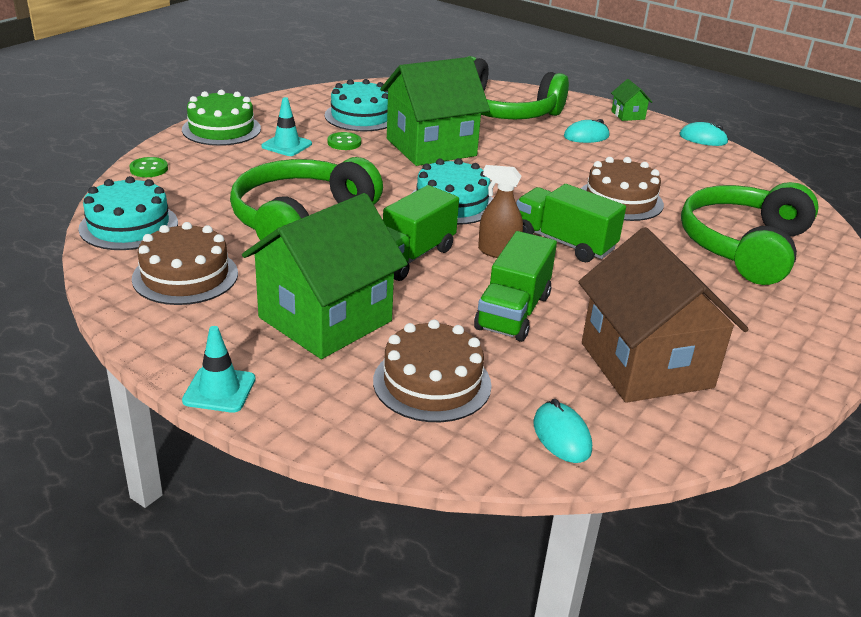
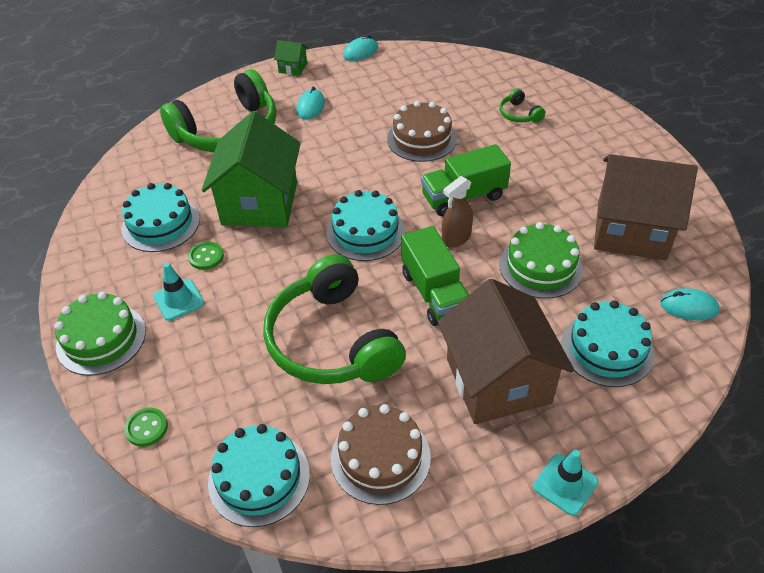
camera: 55 degrees left, 15 degrees up
(325, 319) = (498, 381): green house -> brown house
(432, 383) = (607, 349): brown cake -> turquoise cake
(513, 312) = (540, 267): green truck -> green cake
(744, 247) = (519, 114): green headphones -> green headphones, size x0.41

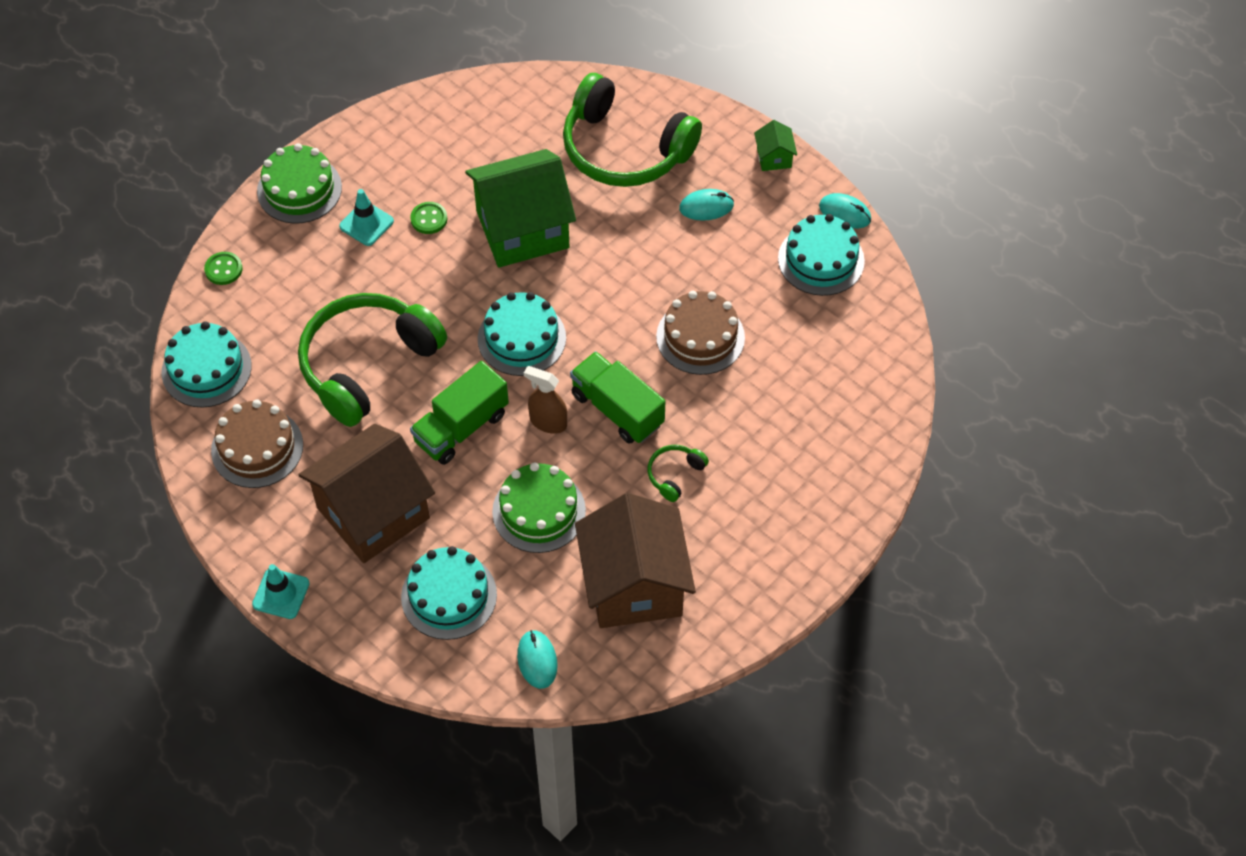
camera: 65 degrees right, 10 degrees up
(161, 224) = (456, 161): turquoise cake -> turquoise cake (821, 260)
(519, 114) = (798, 422): green headphones -> green headphones (675, 475)

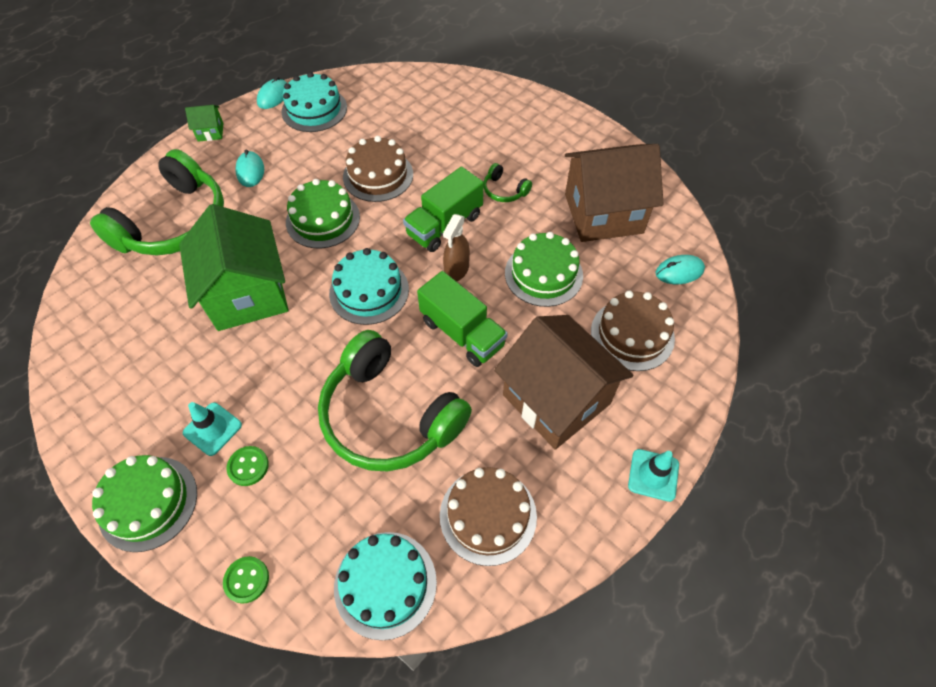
camera: 90 degrees left, 0 degrees up
(429, 219) = (219, 371): green button -> green button (248, 466)
(449, 596) = (632, 334): turquoise cake -> brown cake
(628, 286) = (323, 219): none -> green cake

